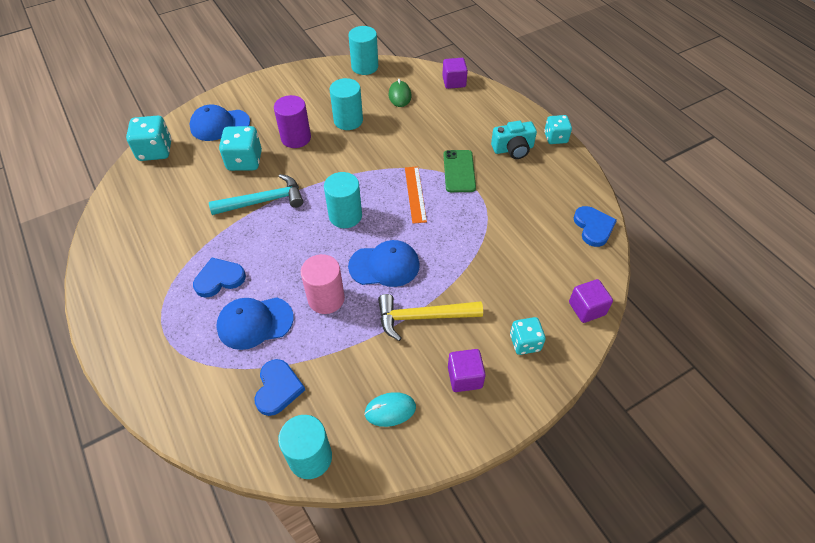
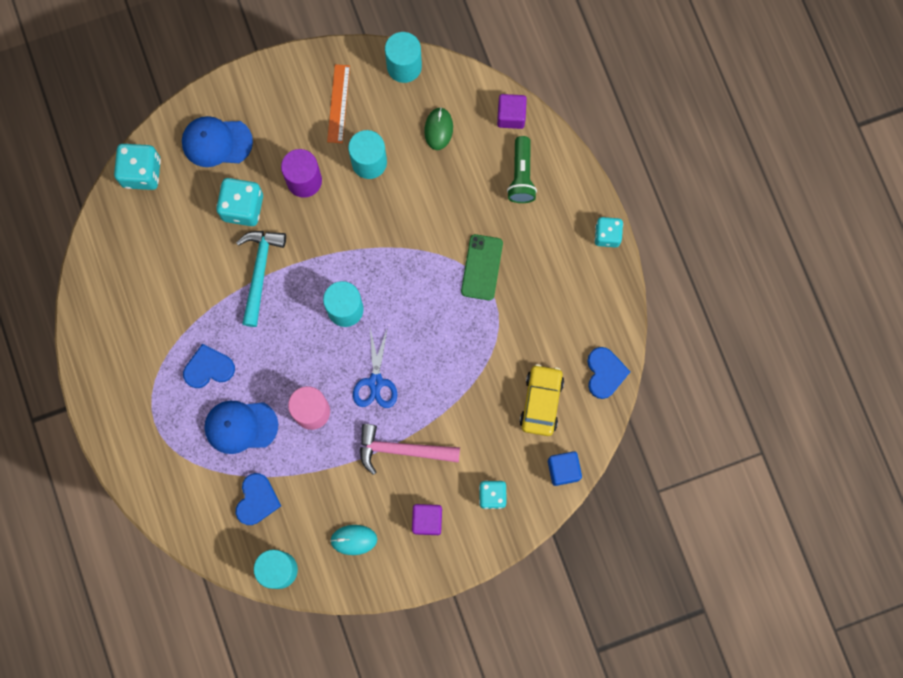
camera: 10 degrees right, 25 degrees up
(263, 201) = (259, 272): turquoise hammer -> turquoise hammer turned 75 degrees counterclockwise
(384, 265) = (375, 382): blue cap -> blue scissors
(415, 194) = (426, 292): orange ruler -> orange ruler (338, 103)
(423, 317) = (402, 450): yellow hammer -> pink hammer
(473, 113) = (521, 175): none -> green flashlight
(513, 149) = (552, 244): turquoise camera -> none
(544, 257) = (541, 402): none -> yellow car
(587, 308) = (563, 470): purple cube -> blue cube

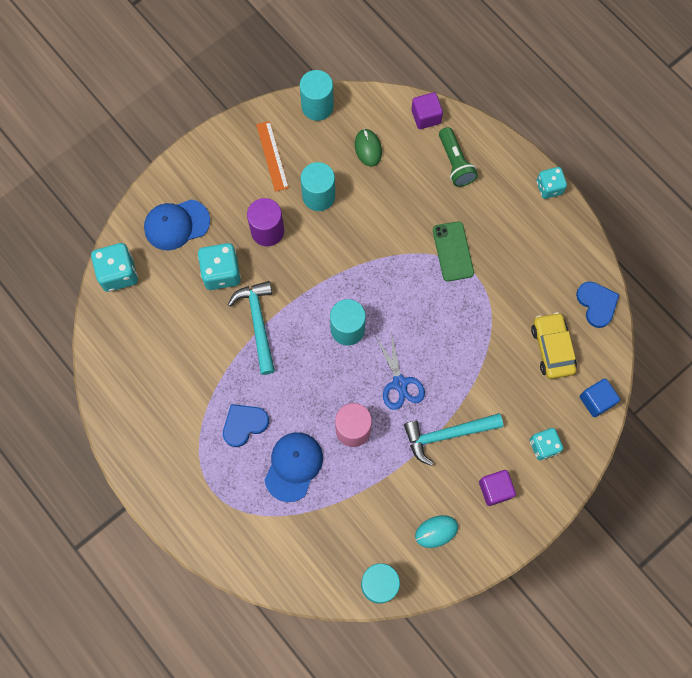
camera: 20 degrees left, 5 degrees down
(240, 426) = (293, 466): blue cap -> blue cap turned 135 degrees clockwise
(257, 500) = (334, 528): blue heart -> none
(402, 450) = (447, 435): pink hammer -> turquoise hammer

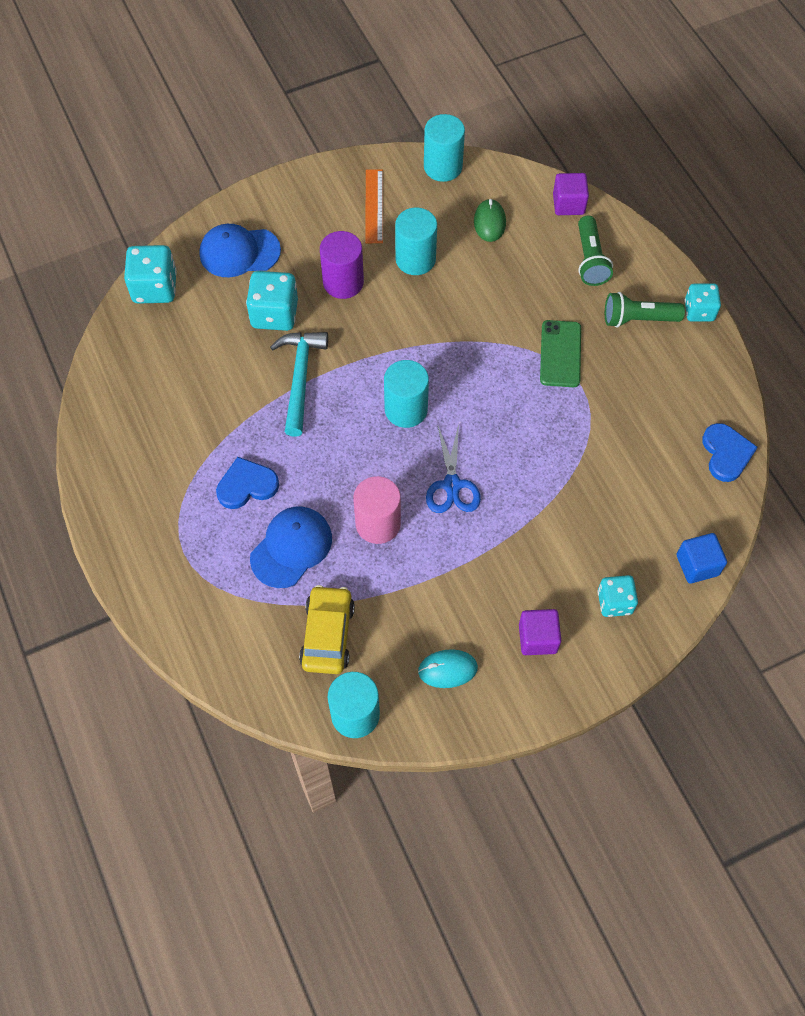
camera: 15 degrees right, 10 degrees down
(447, 435) = (494, 558): turquoise hammer -> none
(504, 206) = (638, 319): none -> green flashlight
(552, 348) = (655, 491): yellow car -> yellow car (327, 635)

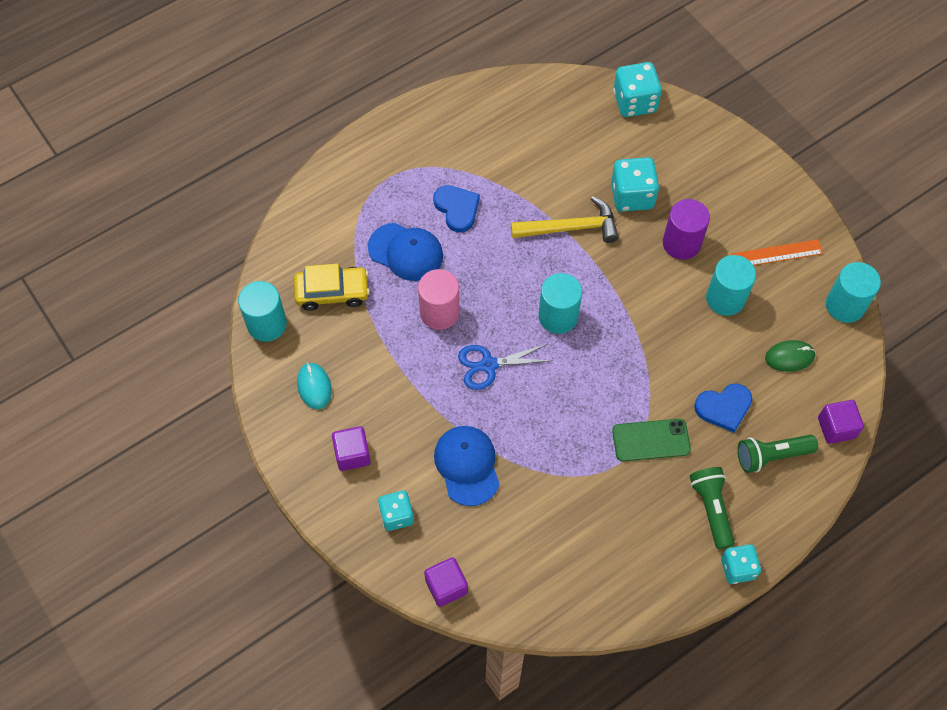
camera: 80 degrees right, 0 degrees up
(239, 252) = (691, 156): blue cap -> blue cap (467, 465)
(300, 378) = (570, 228): turquoise hammer -> yellow hammer
(697, 565) = (446, 586): blue cube -> purple cube
(726, 453) = (573, 606): blue heart -> blue heart (724, 407)

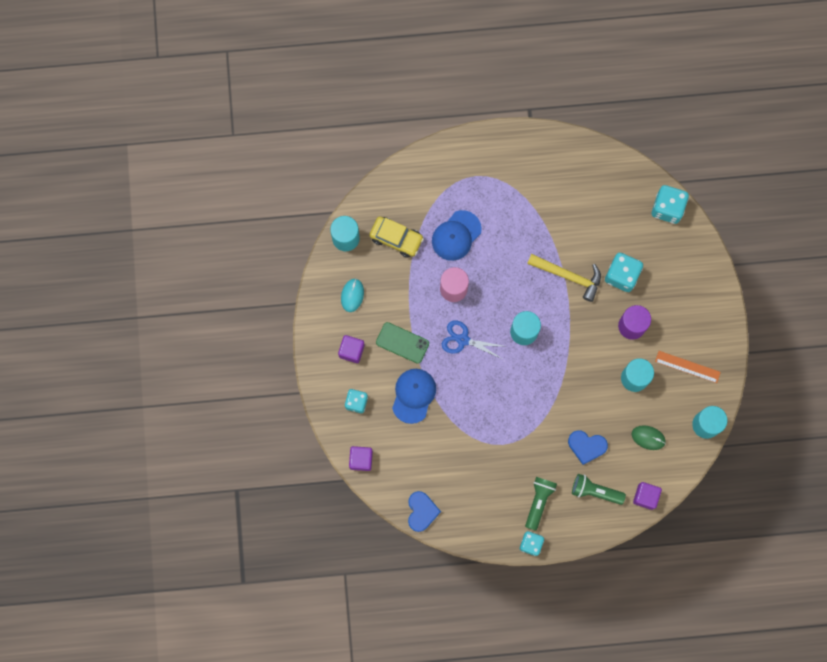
camera: 30 degrees right, 15 degrees up
(406, 252) = (456, 235): blue cap -> blue cap turned 75 degrees clockwise
(457, 209) = (505, 223): blue heart -> blue heart (421, 511)
(651, 440) = (530, 441): green phone -> green phone (402, 343)

